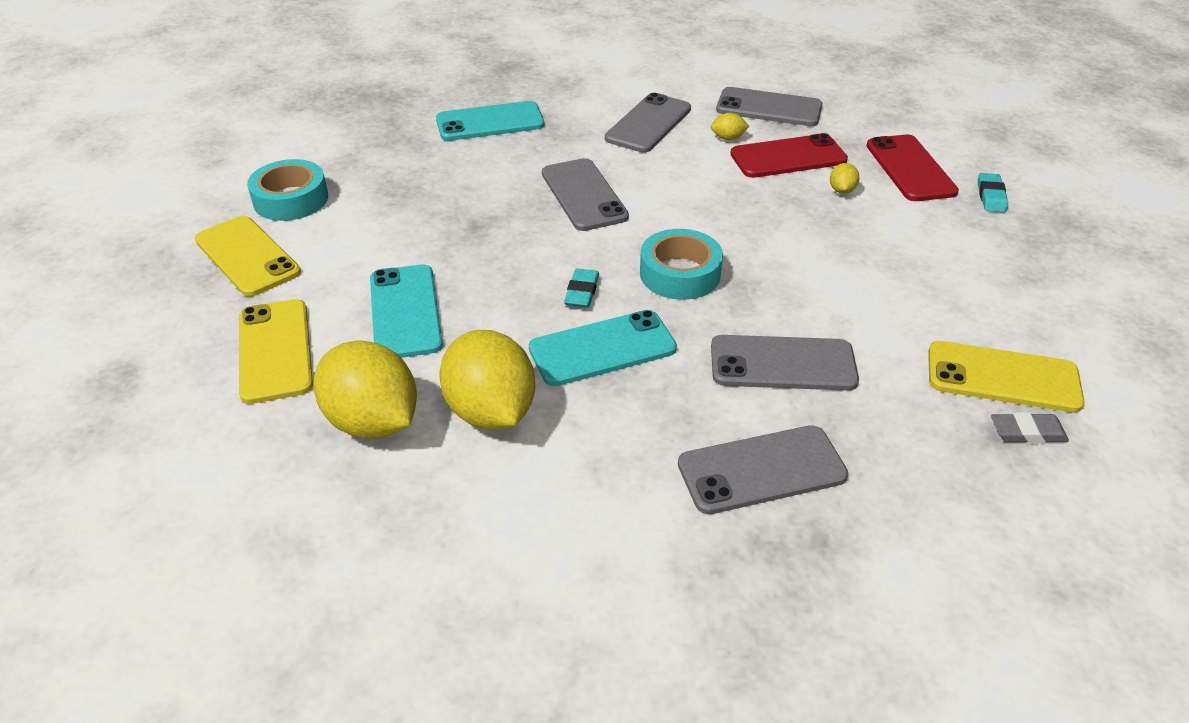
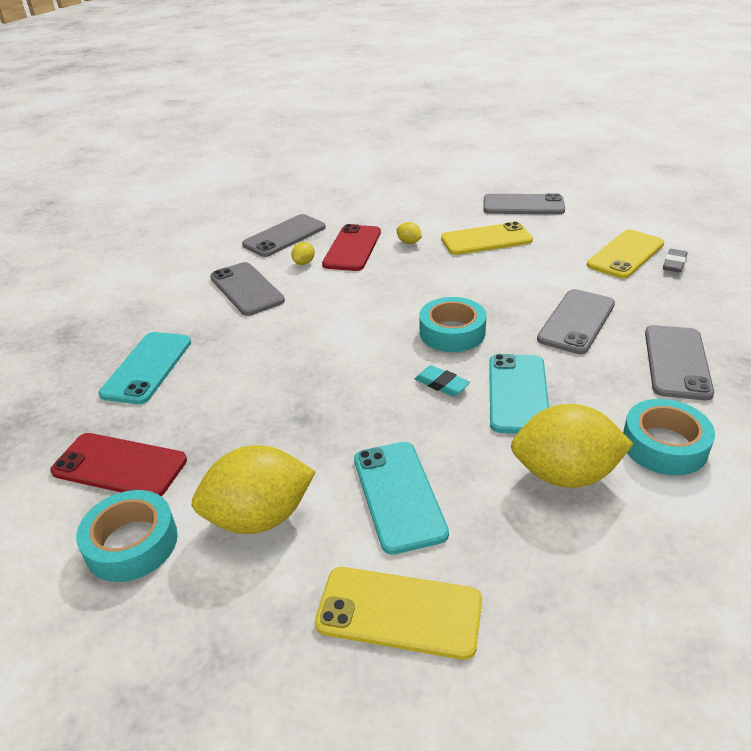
camera: 60 degrees left, 5 degrees down
(247, 256) = (209, 606): yellow phone -> yellow phone (486, 240)
(373, 422) = (546, 555): yellow lemon -> yellow lemon (259, 517)
(405, 312) = (399, 495): turquoise phone -> turquoise phone turned 60 degrees clockwise
(583, 195) = (313, 347): grey phone -> grey phone (523, 205)
(583, 481) = (664, 445): none -> turquoise tape
(910, 168) = (407, 213): red phone -> red phone (120, 466)
(991, 196) = (458, 200): turquoise eraser -> none

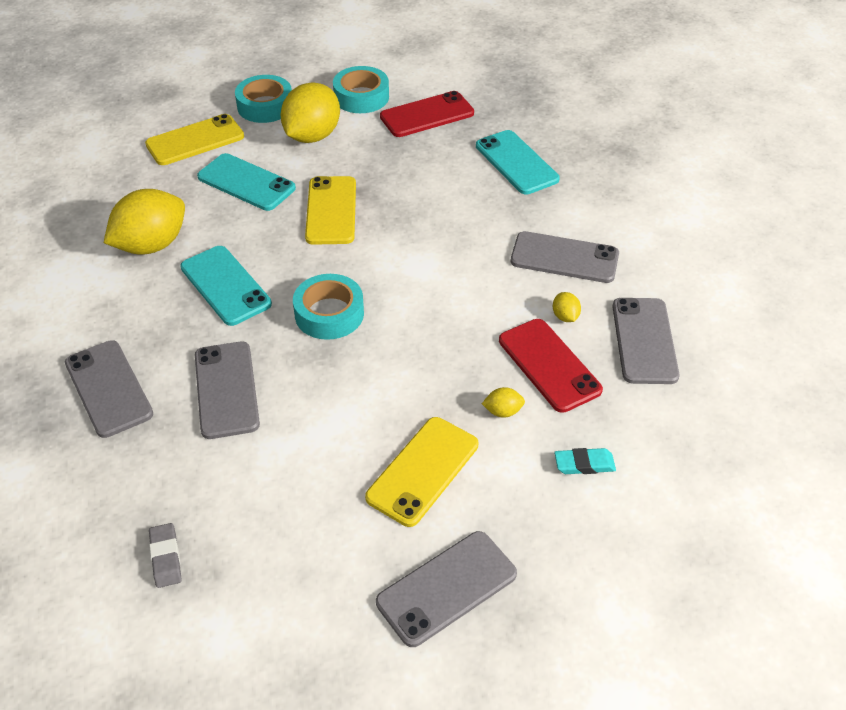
camera: 135 degrees right, 10 degrees up
(441, 384) = (290, 262): turquoise eraser -> turquoise eraser (584, 464)
(625, 254) = (235, 542): yellow phone -> yellow phone (331, 211)
(664, 445) = (91, 300): turquoise tape -> turquoise tape (265, 106)

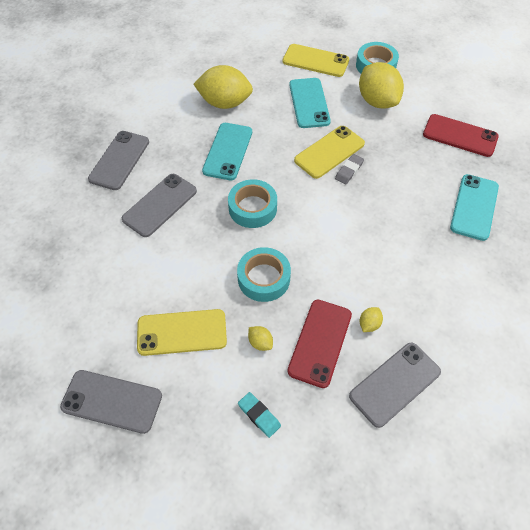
camera: 50 degrees right, 10 degrees up
(166, 557) = (39, 260): grey eraser -> grey eraser (349, 171)
(312, 136) = (377, 101): yellow lemon -> yellow lemon turned 75 degrees clockwise
(361, 97) = (436, 97): turquoise tape -> turquoise tape (264, 278)
(564, 258) = (419, 290): grey phone -> none

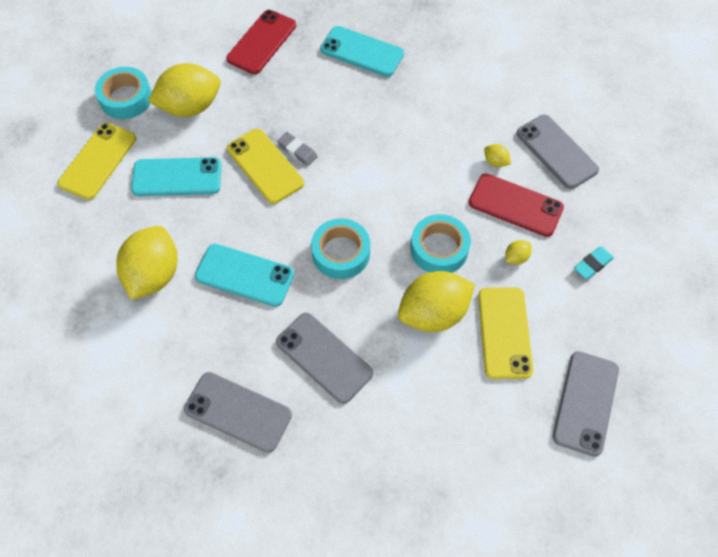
camera: 85 degrees left, 5 degrees up
(199, 276) = (433, 313): none -> yellow lemon

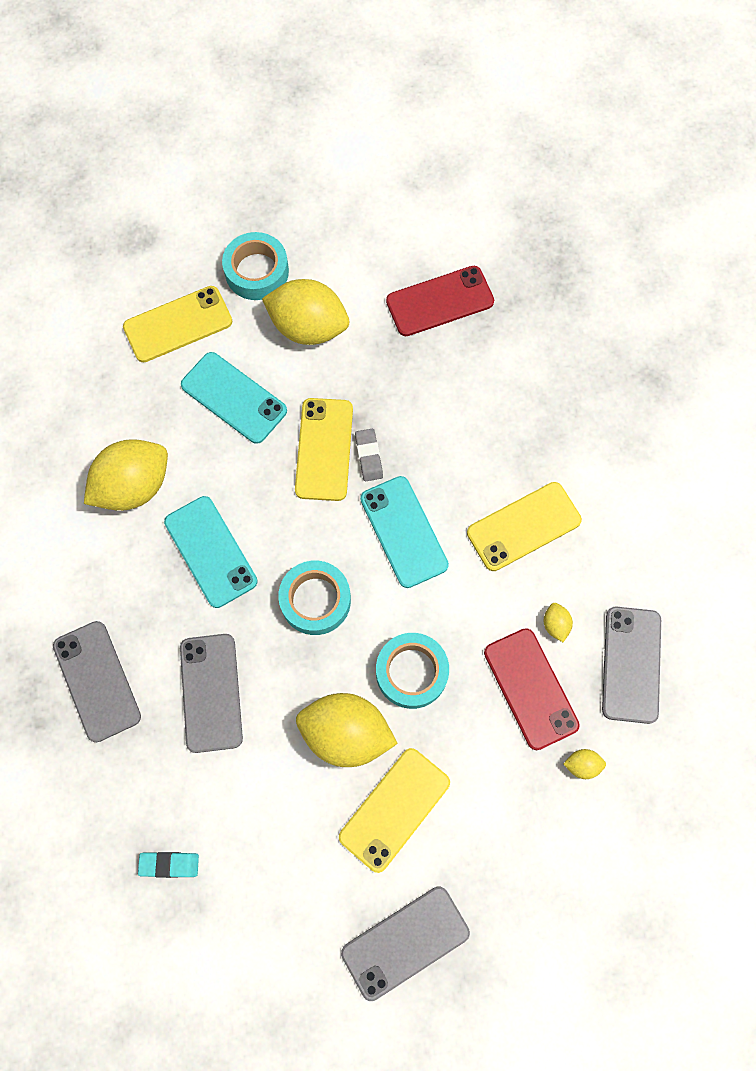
camera: 40 degrees right, 10 degrees up
(362, 52) = (532, 389): turquoise phone -> turquoise phone (404, 531)
(426, 124) = (523, 526): none -> yellow phone
(516, 257) = (478, 744): yellow lemon -> yellow lemon (582, 765)
(592, 264) = (548, 815): turquoise eraser -> turquoise eraser (169, 864)

